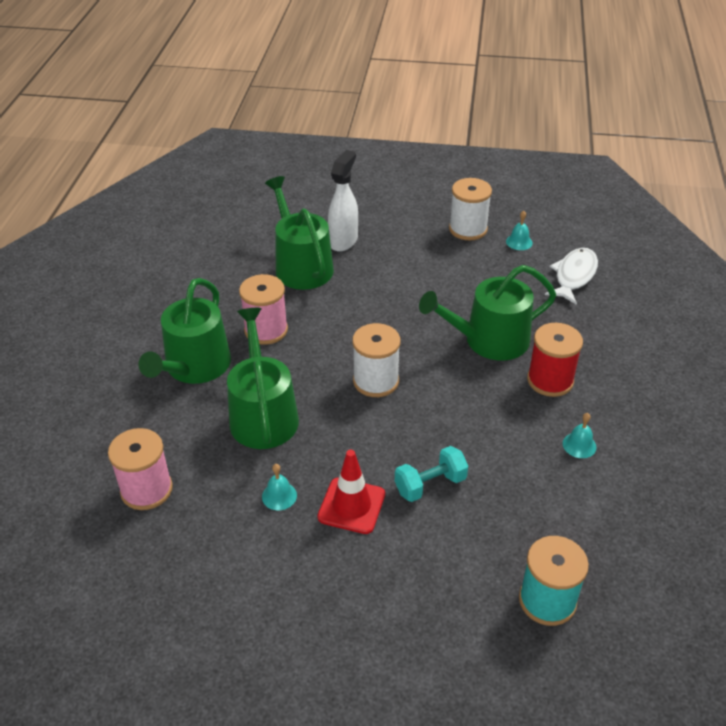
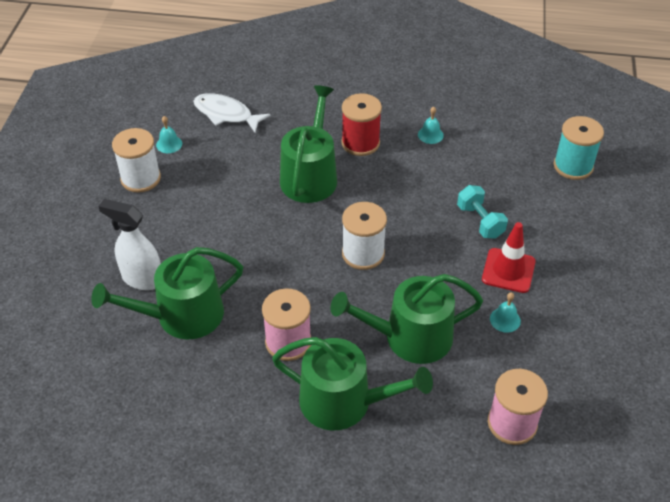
camera: 90 degrees left, 5 degrees up
(489, 340) = (310, 175): green watering can -> green watering can turned 150 degrees counterclockwise

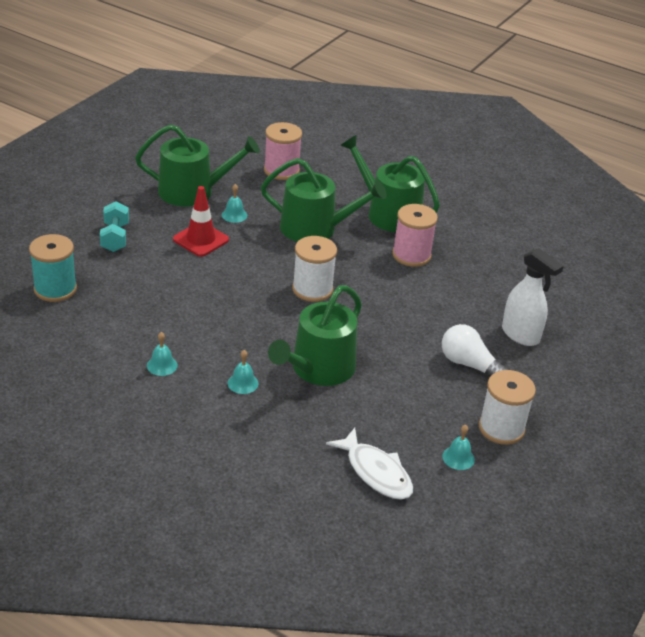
camera: 160 degrees left, 10 degrees down
(181, 316) = (492, 298): green watering can -> green watering can (193, 191)
(183, 227) = (469, 365): none -> white light bulb
(360, 143) = (243, 383): red spool -> turquoise bell
(480, 221) = (189, 277): turquoise dumbbell -> turquoise dumbbell (115, 238)

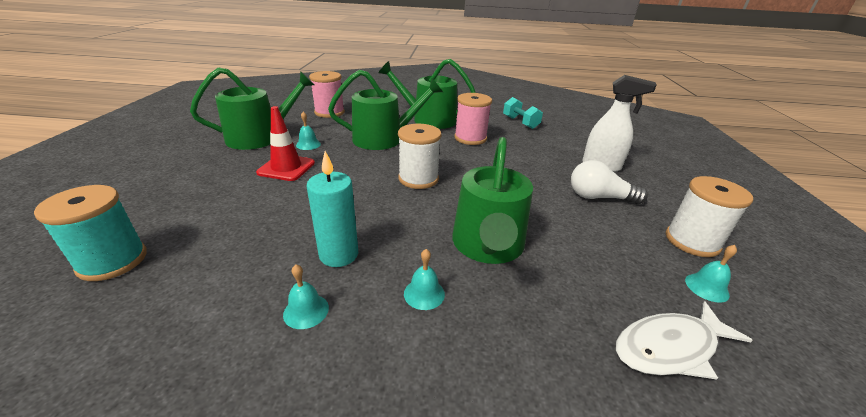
camera: 25 degrees left, 5 degrees down
(115, 238) = (189, 187): turquoise dumbbell -> turquoise dumbbell (520, 122)
(202, 336) = (339, 254): none -> turquoise candle
(376, 472) = (670, 347): white fish -> white fish turned 135 degrees clockwise

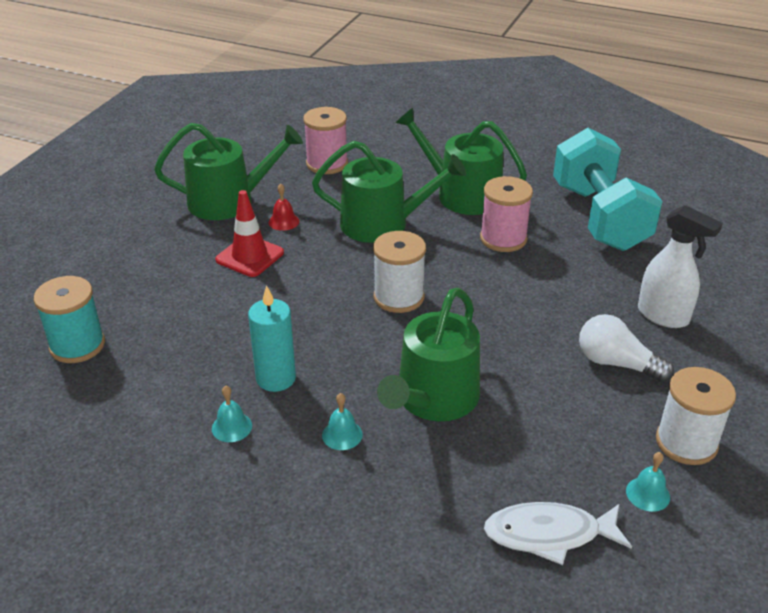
camera: 20 degrees right, 5 degrees up
(308, 144) = (283, 221): turquoise bell -> red bell
(520, 122) = (599, 217): turquoise dumbbell -> turquoise dumbbell, size x2.16

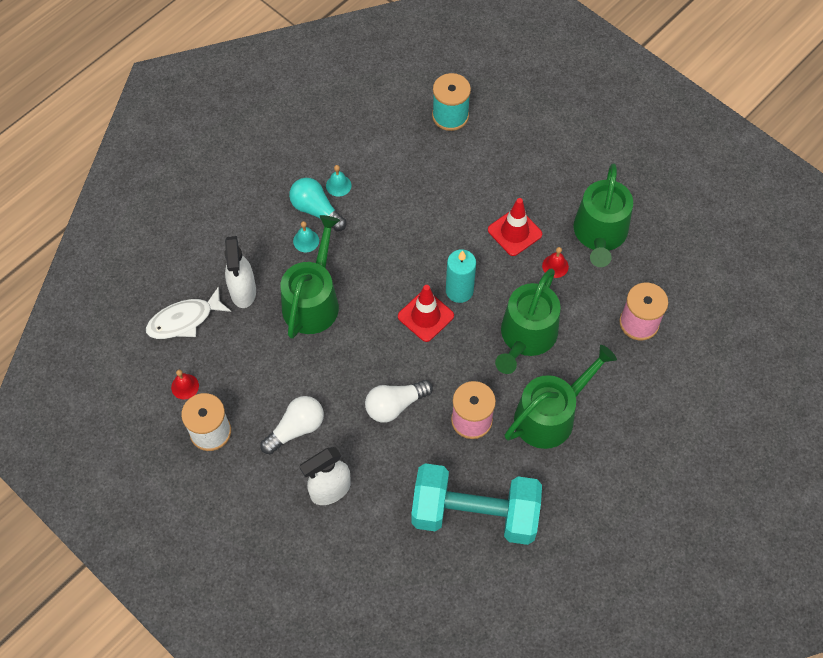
camera: 110 degrees right, 25 degrees up
(276, 378) = (371, 218): turquoise candle -> turquoise candle (459, 291)
(284, 439) = (316, 210): none -> turquoise light bulb
(398, 297) = (425, 316): white spool -> red traffic cone
(433, 399) = (313, 300): green watering can -> green watering can turned 60 degrees clockwise
(461, 479) = (243, 291): none -> white spray bottle
(526, 293) = (395, 405): none -> white light bulb
(549, 534) = (184, 320): white fish -> white fish turned 135 degrees counterclockwise
(648, 494) = (185, 386): turquoise bell -> red bell

